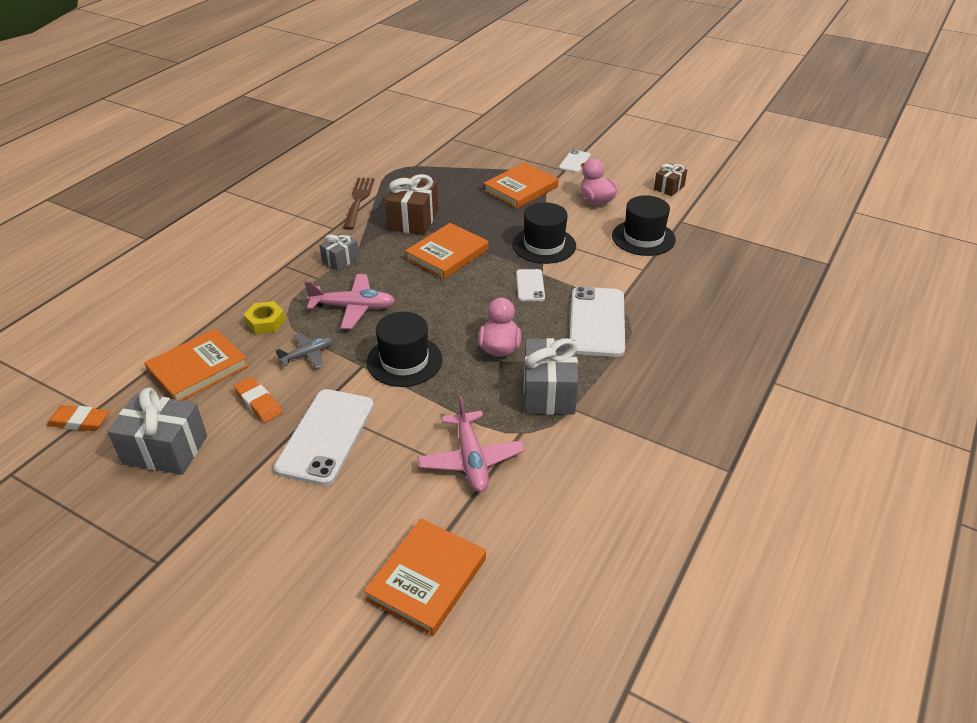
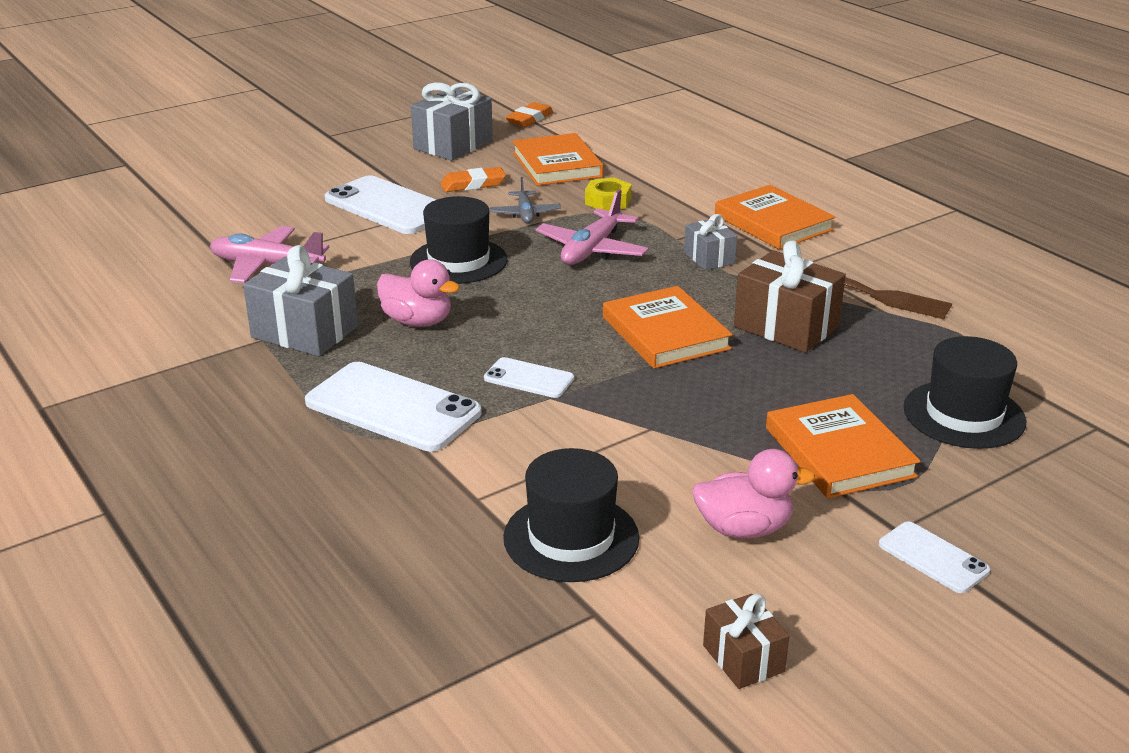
camera: 115 degrees right, 10 degrees down
(427, 579) = (168, 220): orange book -> orange book (773, 223)
(544, 245) = (628, 421): black hat -> black hat (964, 415)

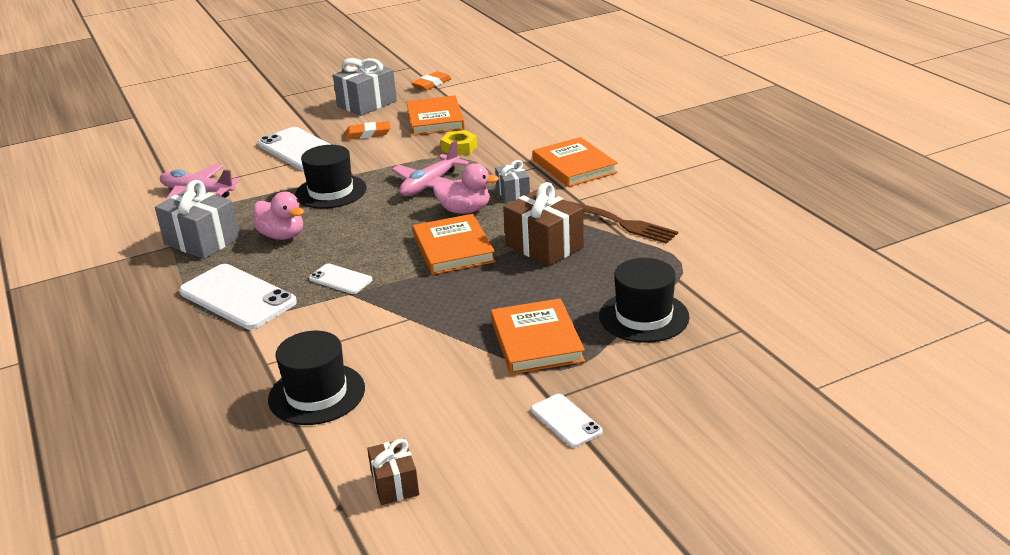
camera: 10 degrees right, 0 degrees up
(525, 214) = (394, 157): grey plane -> none
(744, 528) = (440, 393): pink duck -> pink duck (465, 210)

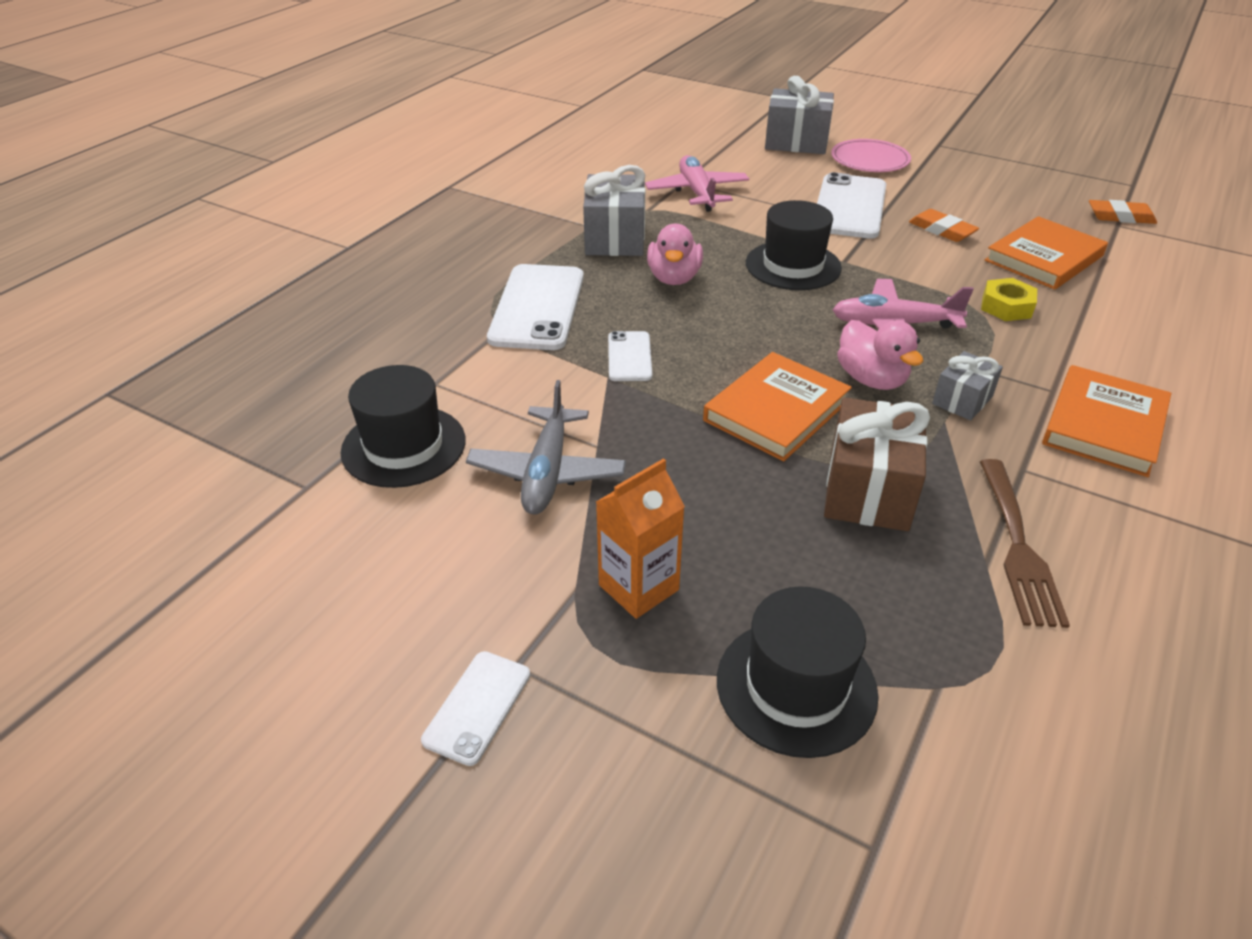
camera: 55 degrees right, 10 degrees up
(261, 122) = (870, 160): none -> pink plate
(367, 104) = (1004, 198): grey gift -> grey gift (796, 142)
(395, 484) = (268, 592): brown gift -> none
(411, 343) = (547, 472): none -> grey plane
(536, 341) = (638, 587): orange book -> orange carton

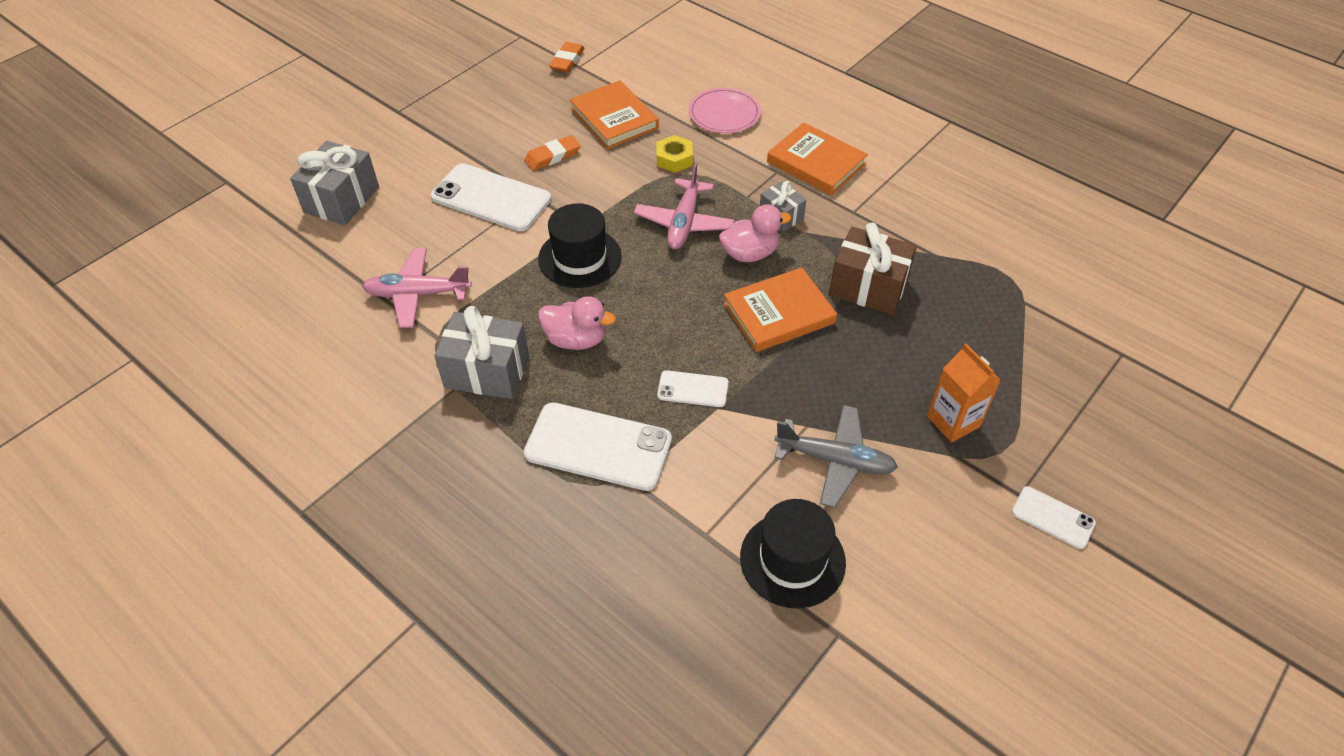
camera: 80 degrees left, 10 degrees up
(776, 411) = (779, 313): orange book -> orange book turned 75 degrees counterclockwise
(796, 686) = (1028, 360): black hat -> none
(870, 160) = (406, 161): pink plate -> pink plate (724, 114)
(1018, 547) = (921, 236): brown fork -> none

